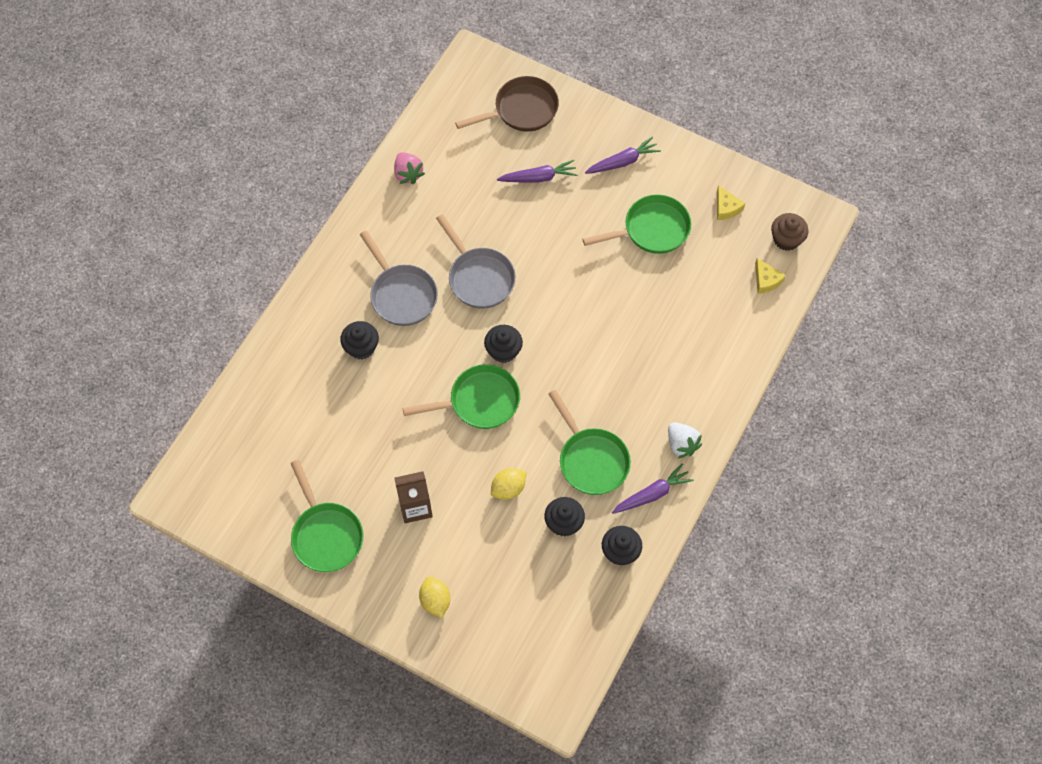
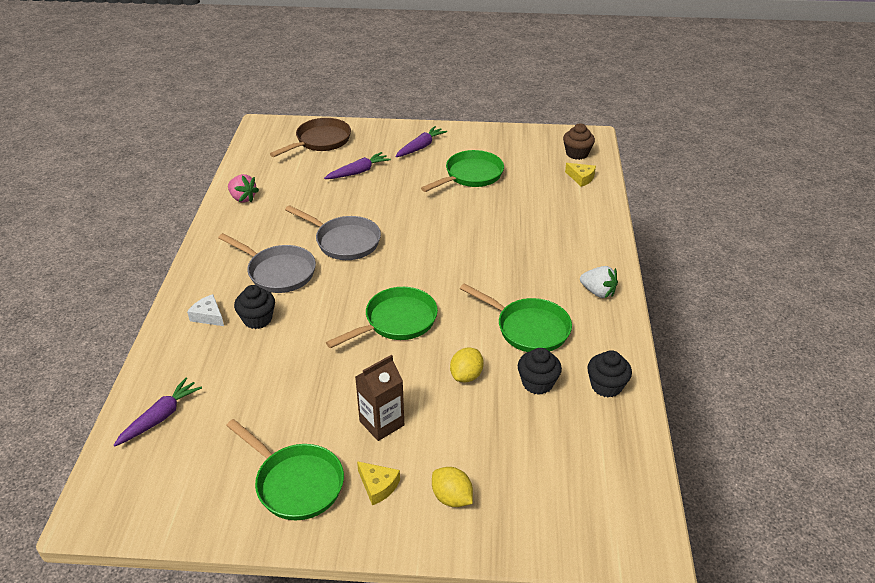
camera: 25 degrees left, 25 degrees down
(321, 326) = (208, 316): none -> white cheese
(503, 351) = (396, 281): black cupcake -> none
(652, 494) = (601, 334): purple carrot -> purple carrot (160, 417)
(726, 208) = (518, 150): yellow cheese -> yellow cheese (378, 486)

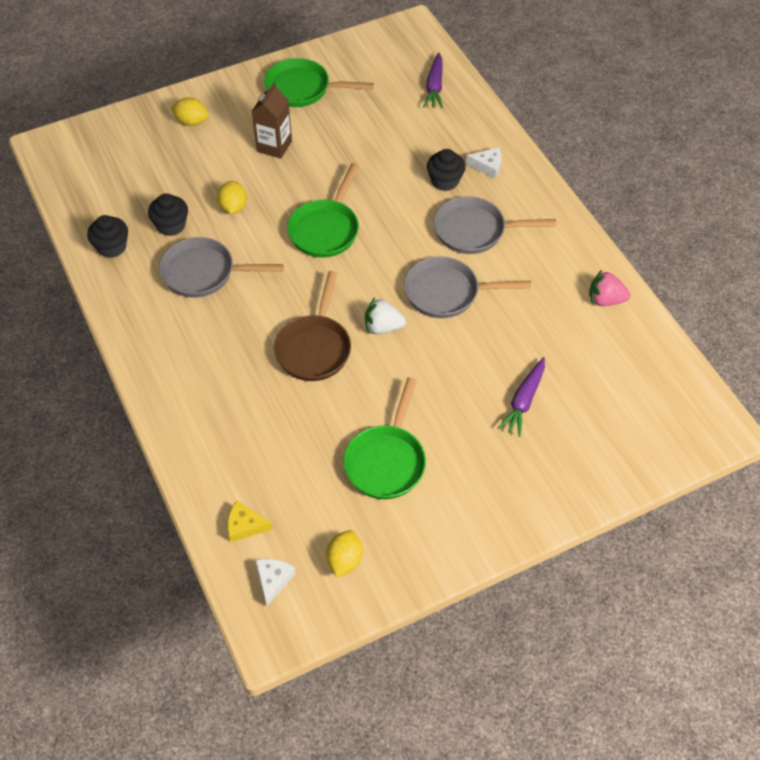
camera: 150 degrees right, 15 degrees up
(320, 141) = (620, 435): brown pan -> brown pan (314, 348)
(378, 486) = (246, 109): yellow cheese -> none
(420, 147) = (488, 487): purple carrot -> none
(528, 328) = (204, 273): green pan -> grey pan
(529, 148) = (344, 560): none -> yellow lemon
(577, 153) = (273, 580): brown cupcake -> white cheese
(598, 292) = (154, 344): white strawberry -> white strawberry (383, 327)

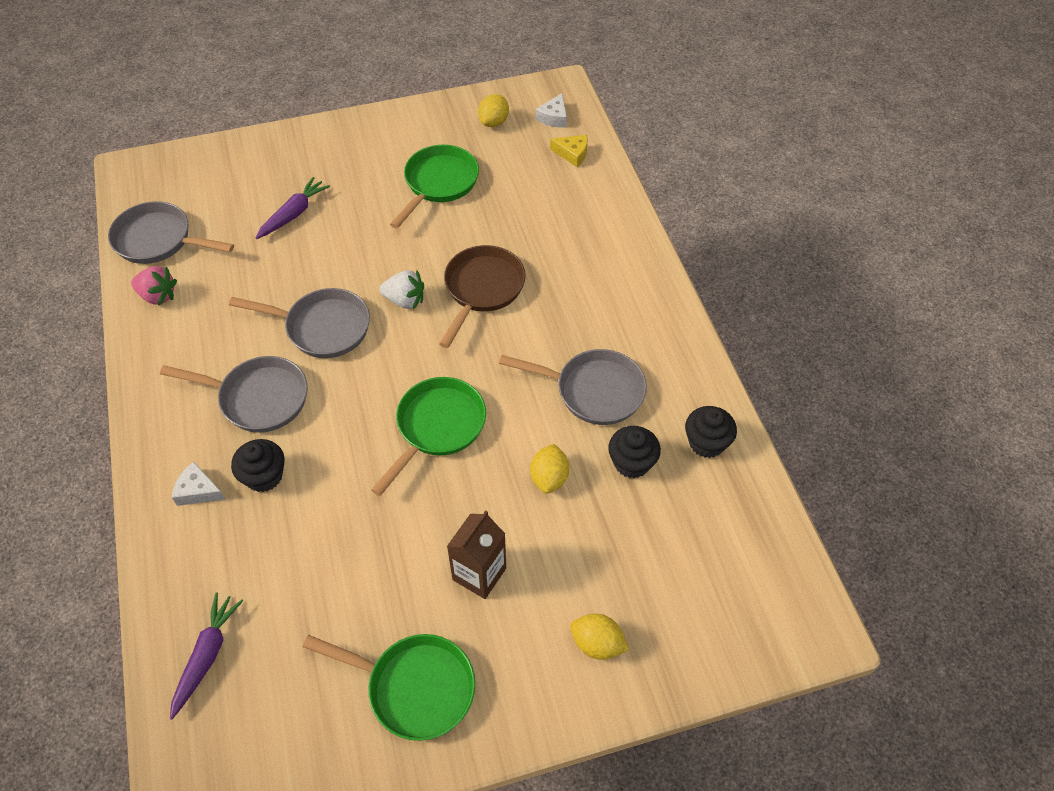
camera: 170 degrees left, 0 degrees up
(639, 353) = (158, 240): none -> grey pan

